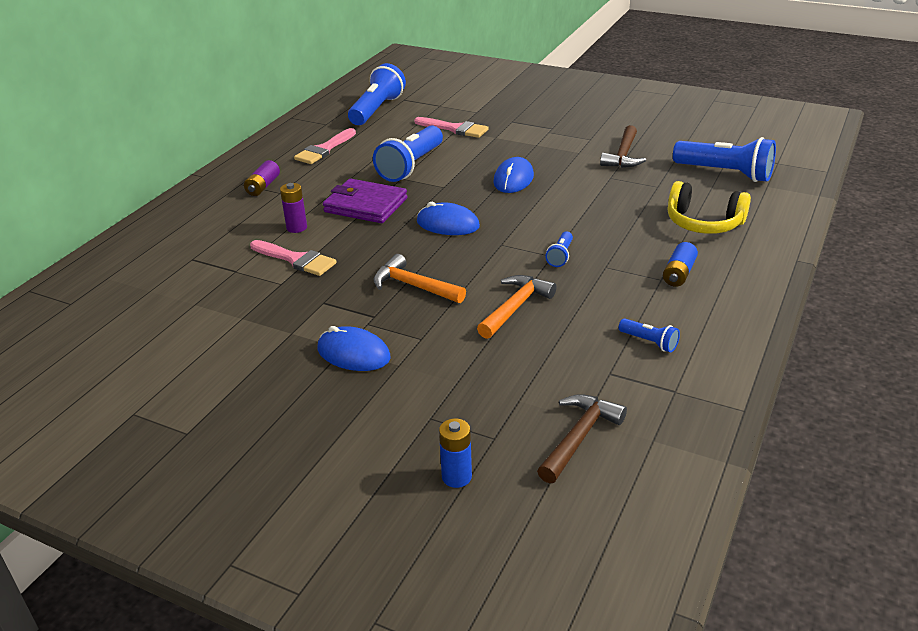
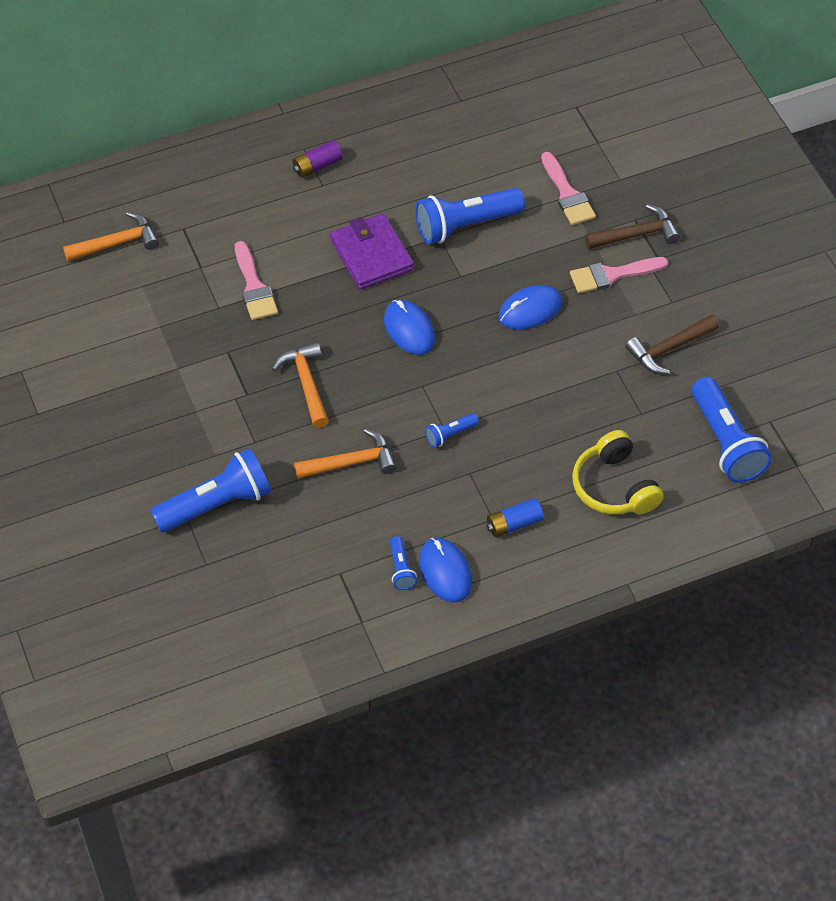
camera: 40 degrees right, 20 degrees up
(140, 292) = (117, 243): none -> orange hammer
(296, 228) = (291, 245): purple battery -> none
(324, 149) = (418, 144): pink brush -> pink brush (612, 275)
(353, 353) = (197, 421): blue mouse -> blue mouse (445, 572)
(377, 110) = (531, 108): blue flashlight -> blue flashlight (216, 504)
(456, 477) = (153, 574): blue battery -> none
(579, 437) = (256, 606): brown hammer -> brown hammer (636, 235)

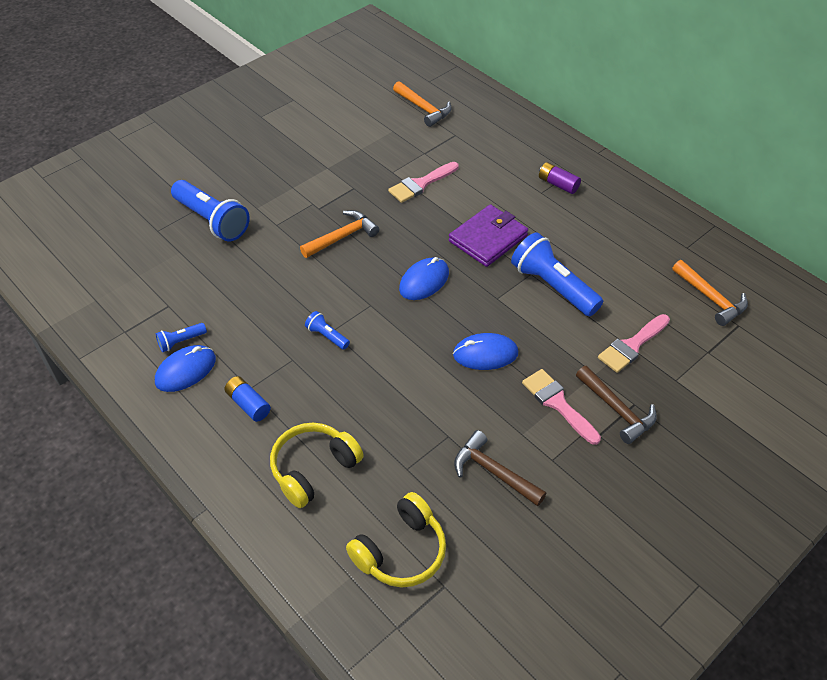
camera: 70 degrees right, 5 degrees down
(351, 462) = (276, 283): orange hammer -> orange hammer (710, 298)
(530, 310) = (485, 354): blue mouse -> blue mouse turned 45 degrees counterclockwise
(726, 442) = (401, 551): blue flashlight -> yellow headphones

